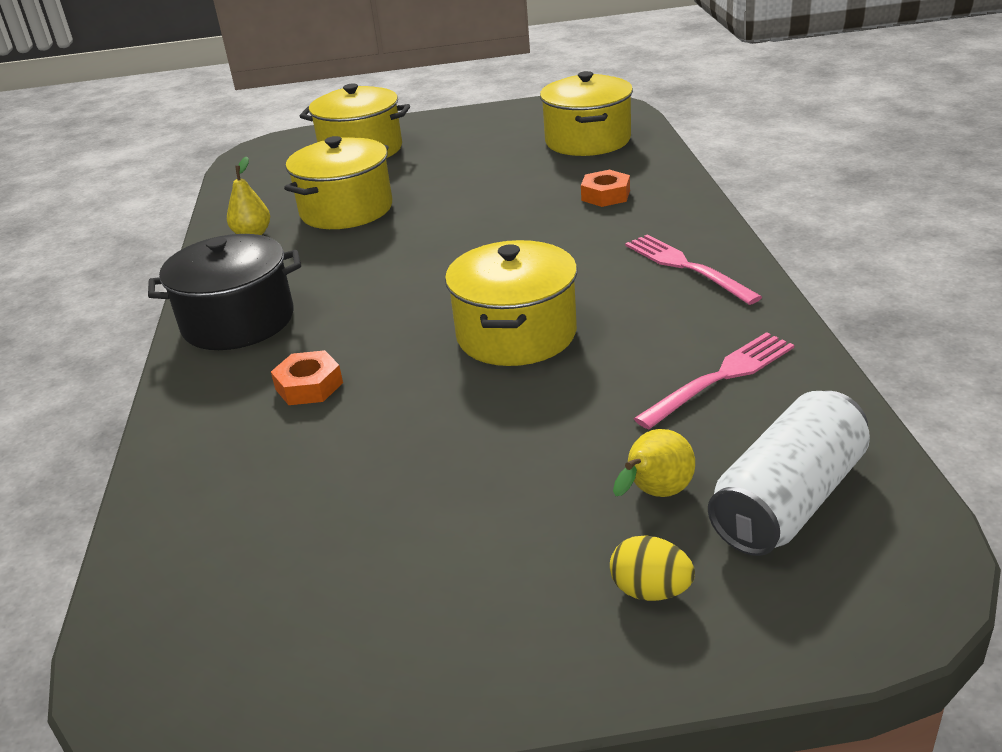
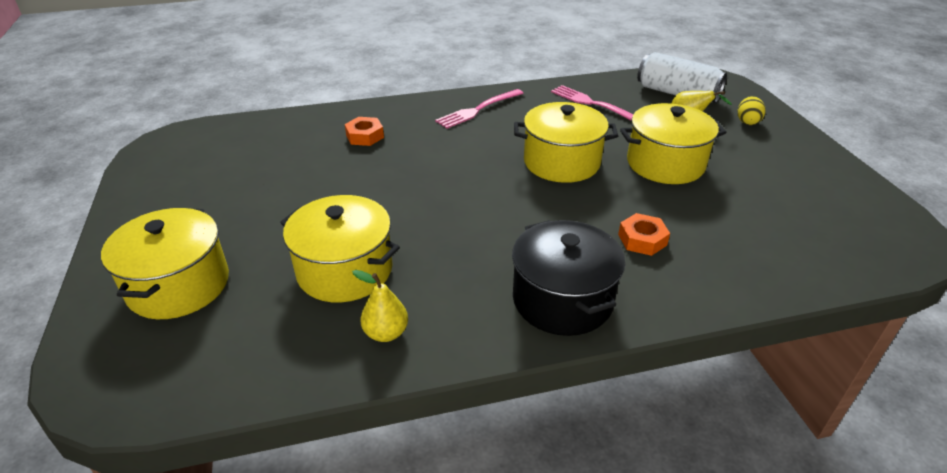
camera: 100 degrees left, 5 degrees up
(588, 140) = (250, 145): yellow pot -> yellow pot (665, 164)

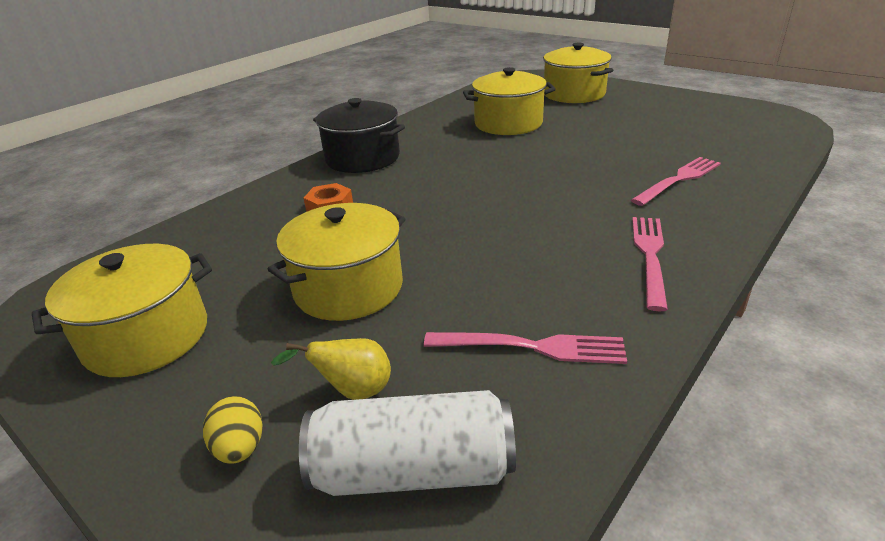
camera: 145 degrees right, 5 degrees down
(365, 136) = (679, 179): orange nut -> pink fork
(386, 333) = (444, 118): yellow pear -> none
(561, 162) = (465, 238): yellow pot -> yellow pot (147, 337)

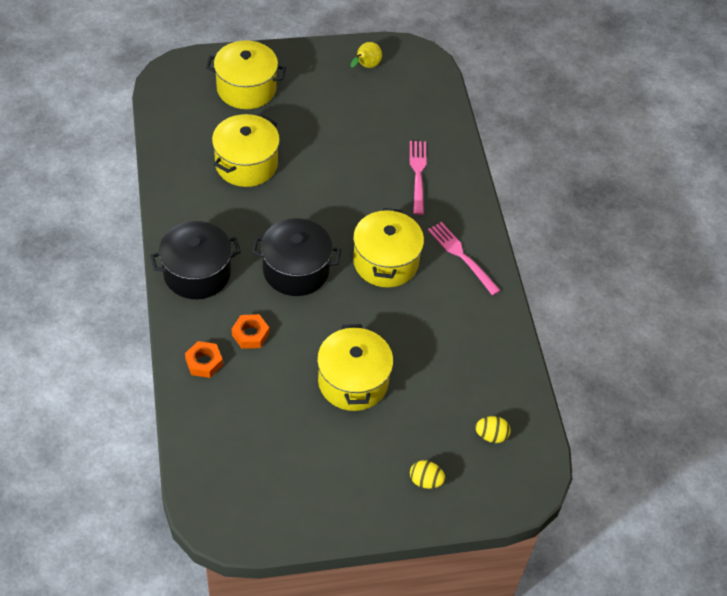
camera: 55 degrees left, 20 degrees up
(147, 337) = (303, 482): yellow pot -> yellow pot (385, 262)
(264, 204) = (204, 362): none -> orange nut
(352, 391) = (431, 427): yellow pear -> yellow pear (366, 66)
(413, 470) = (491, 435): white can -> yellow egg
(442, 188) = (296, 270): none -> black pot
(532, 347) = (470, 351): pink fork -> none

